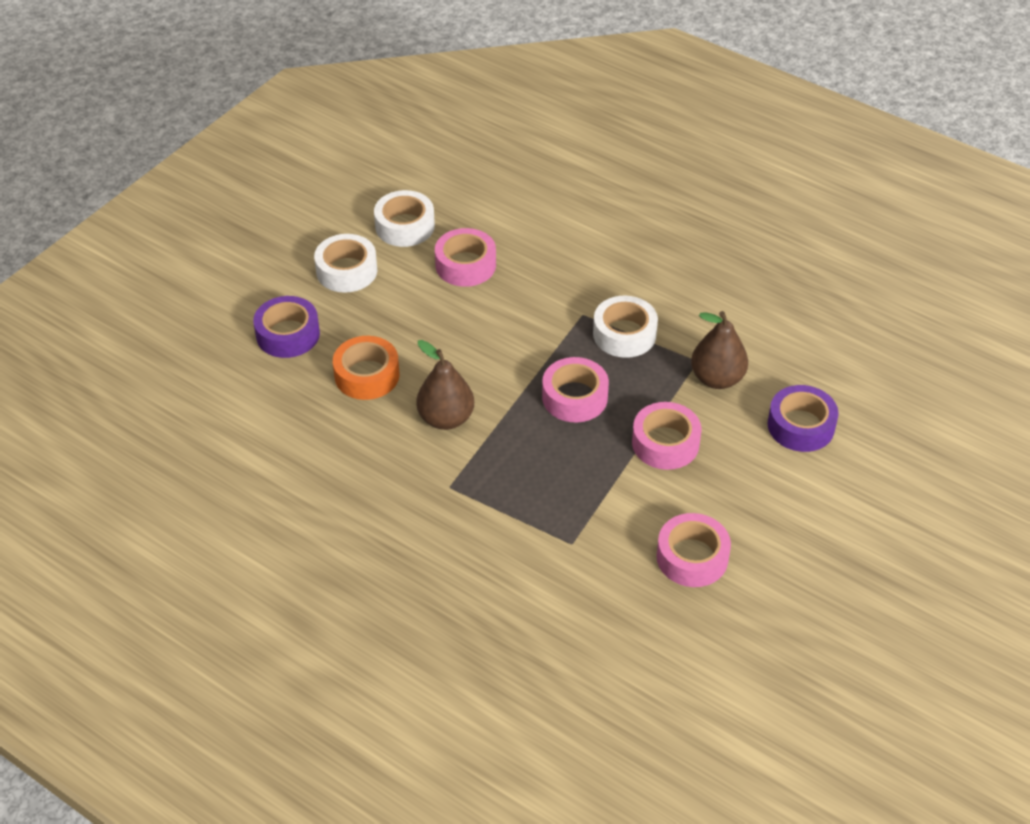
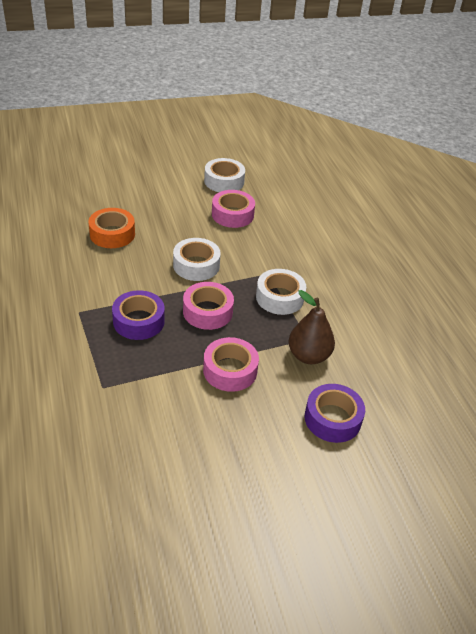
camera: 35 degrees right, 5 degrees down
(288, 334) = (101, 195): purple tape -> purple tape (139, 321)
(346, 271) = (168, 184): white tape -> white tape (196, 265)
(446, 418) = (123, 278): brown pear -> none
(692, 557) = (162, 448): pink tape -> none

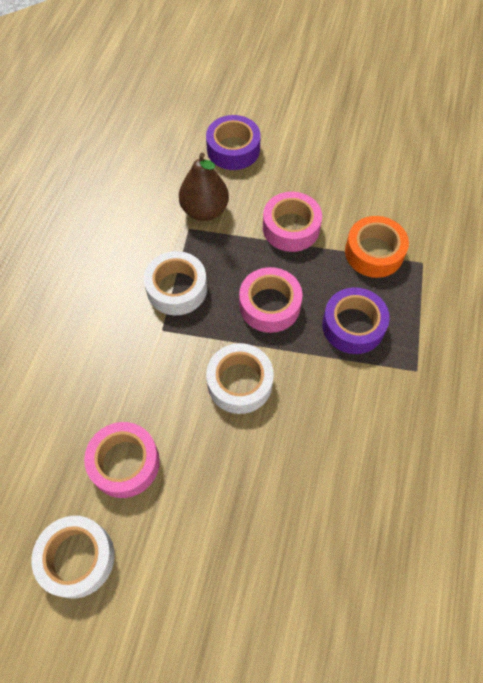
camera: 145 degrees left, 20 degrees up
(112, 234) = (321, 501): orange tape -> orange tape (374, 252)

